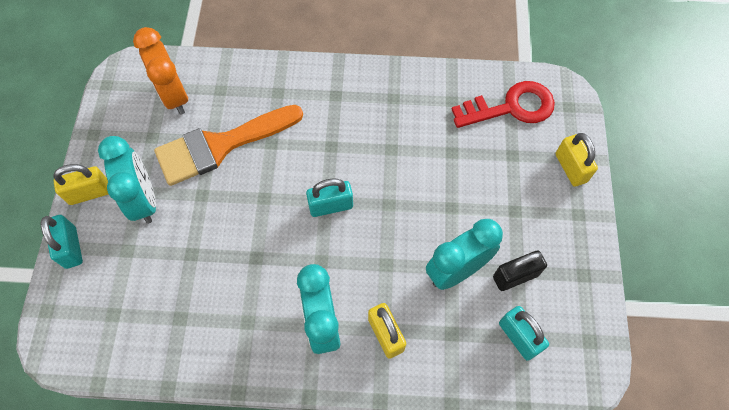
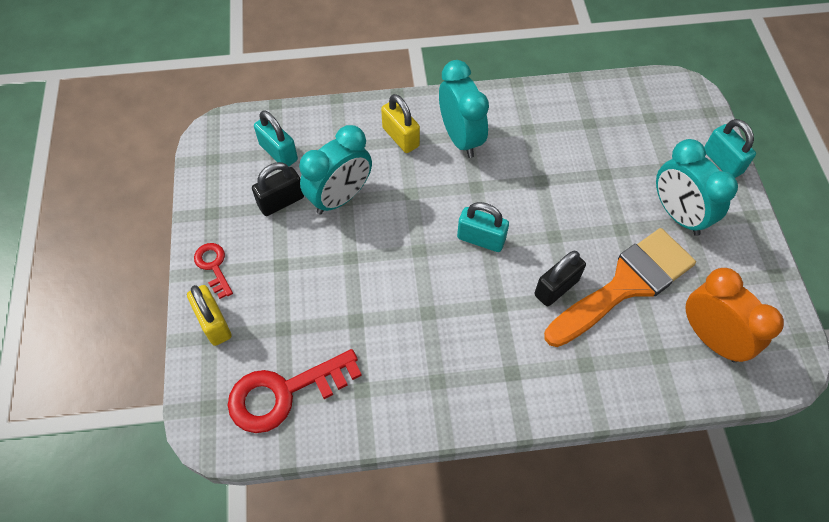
camera: 170 degrees right, 5 degrees down
(89, 193) = (738, 213): yellow padlock -> none
(279, 152) = (556, 287): none -> black padlock
(330, 206) = (481, 239): turquoise padlock -> turquoise padlock turned 45 degrees clockwise
(576, 218) = (213, 266): none -> red key

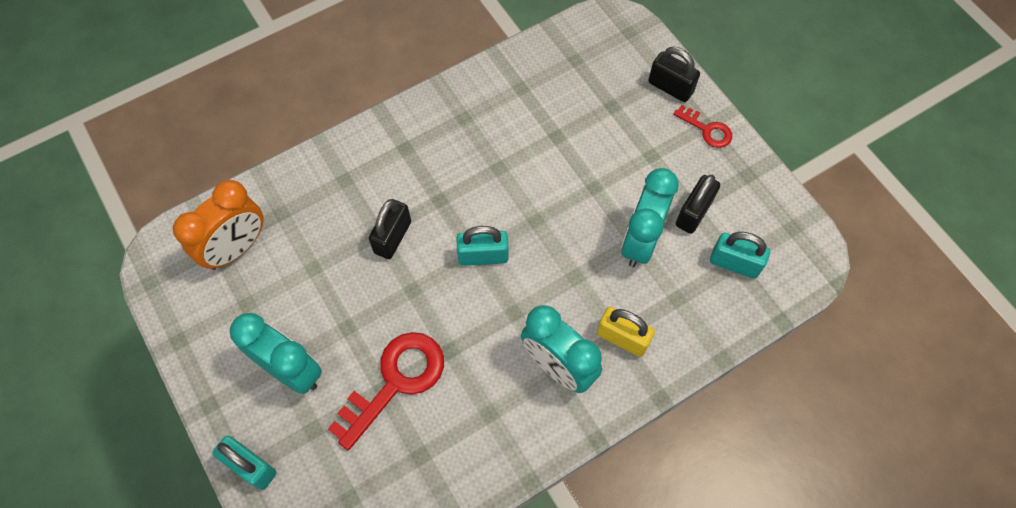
camera: 155 degrees right, 5 degrees up
(214, 323) = (670, 87): yellow padlock -> black padlock
(284, 393) = (579, 62): red key -> red key (395, 382)
(625, 285) = (327, 267): orange brush -> none
(711, 338) = (236, 248): orange clock -> orange clock turned 75 degrees counterclockwise

